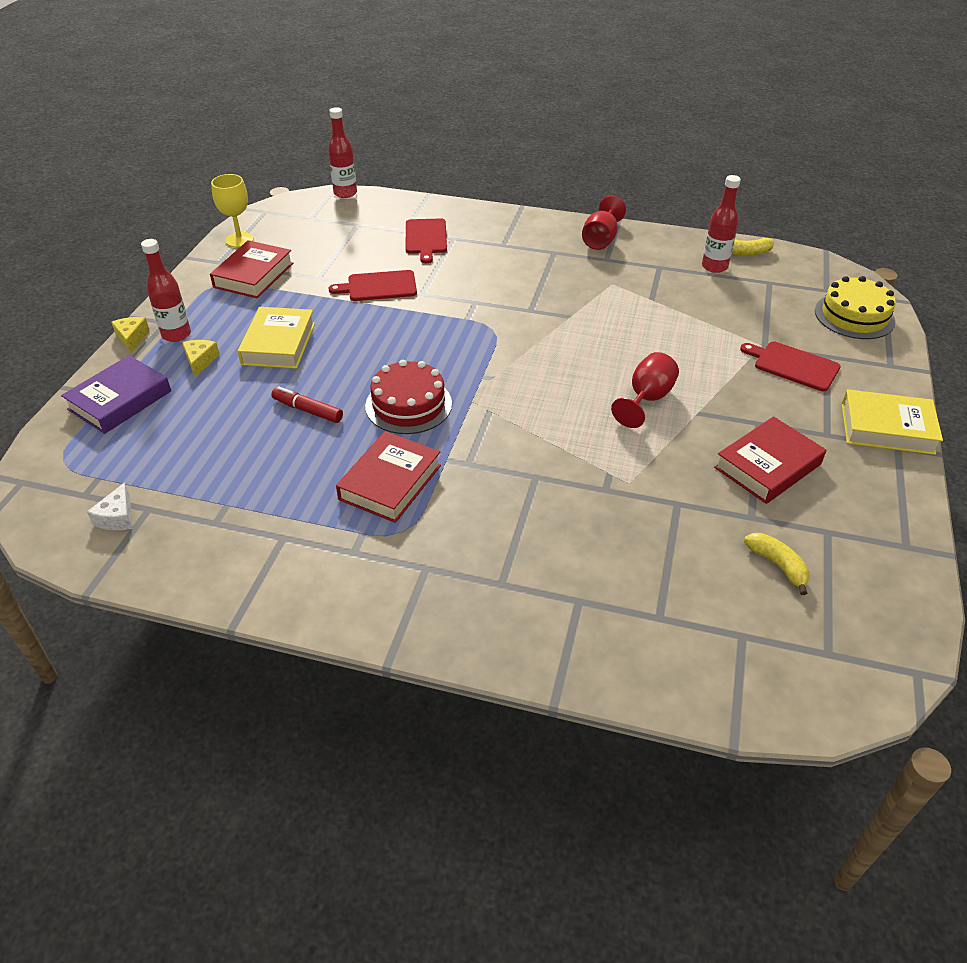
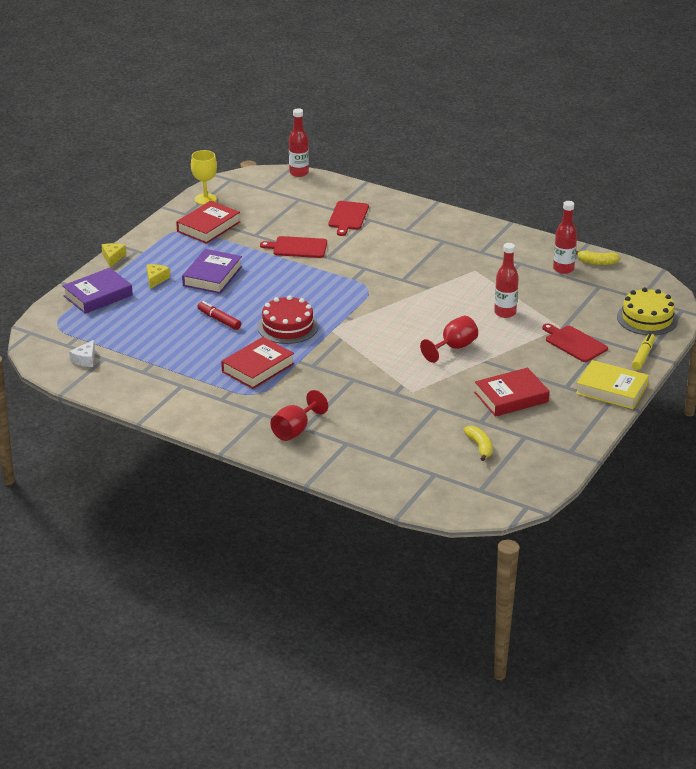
camera: 15 degrees right, 10 degrees down
(176, 335) = (143, 260): red bottle -> red bottle (505, 313)
(278, 344) = (212, 276): yellow book -> purple book
(601, 240) = (485, 237): red goblet -> red goblet (295, 430)
(888, 369) = (643, 356): none -> yellow marker

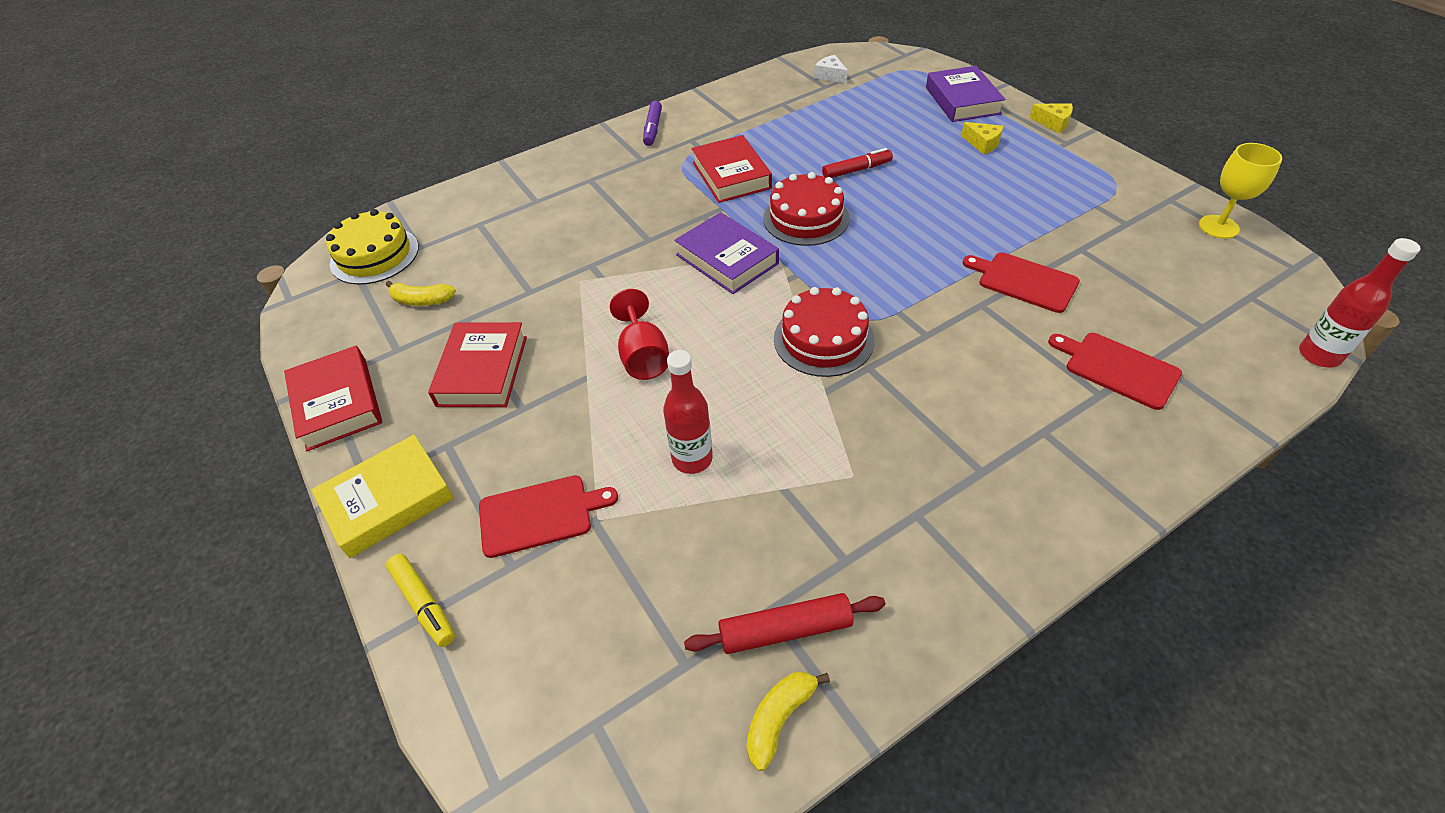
camera: 120 degrees right, 15 degrees up
(208, 227) = (1121, 211): red book -> red book (337, 403)
(212, 276) = (971, 186): purple book -> purple book (727, 259)
(217, 422) = (652, 129): none -> purple marker
(295, 430) = (592, 173): red goblet -> none
(297, 247) = (1024, 281): red cutting board -> red cutting board turned 90 degrees counterclockwise
(393, 296) = (823, 339): none -> red cake
(563, 269) = (785, 630): red bottle -> red rolling pin
(647, 318) = (520, 689): yellow cake -> yellow cake (374, 255)

